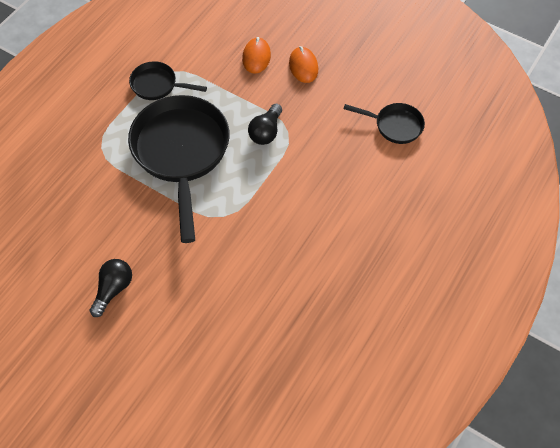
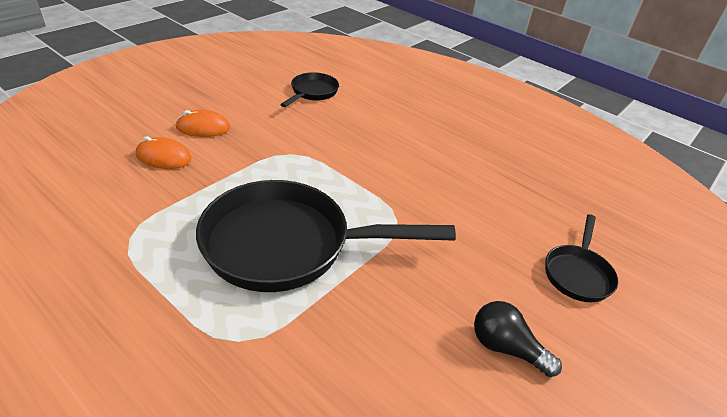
camera: 85 degrees left, 20 degrees down
(157, 85) = (148, 254): black pan -> black pan (577, 273)
(266, 132) = (284, 168): black light bulb -> none

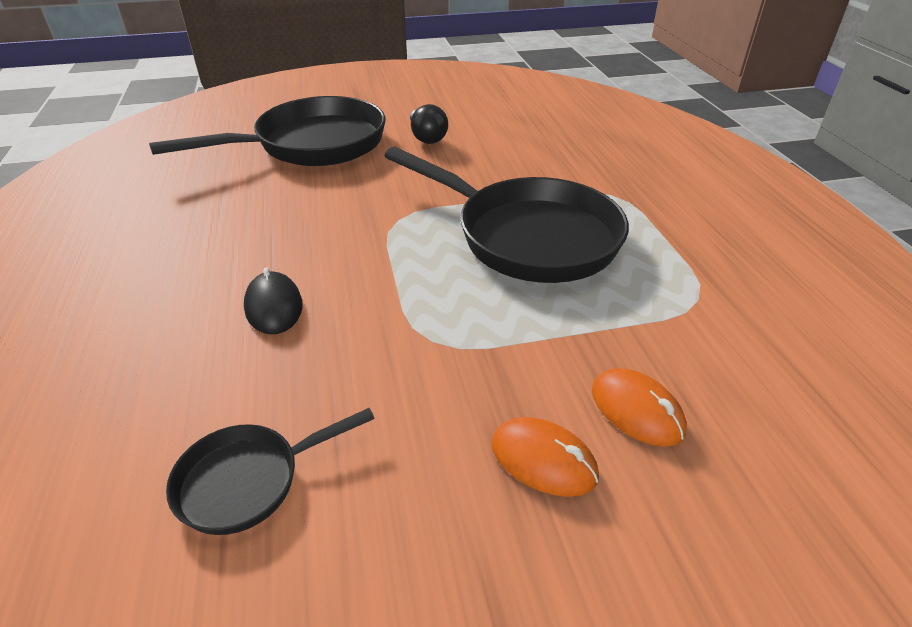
camera: 140 degrees left, 0 degrees up
(389, 141) = (274, 306): none -> black mouse
(577, 273) = (311, 145): black pan -> black pan, size x2.06

